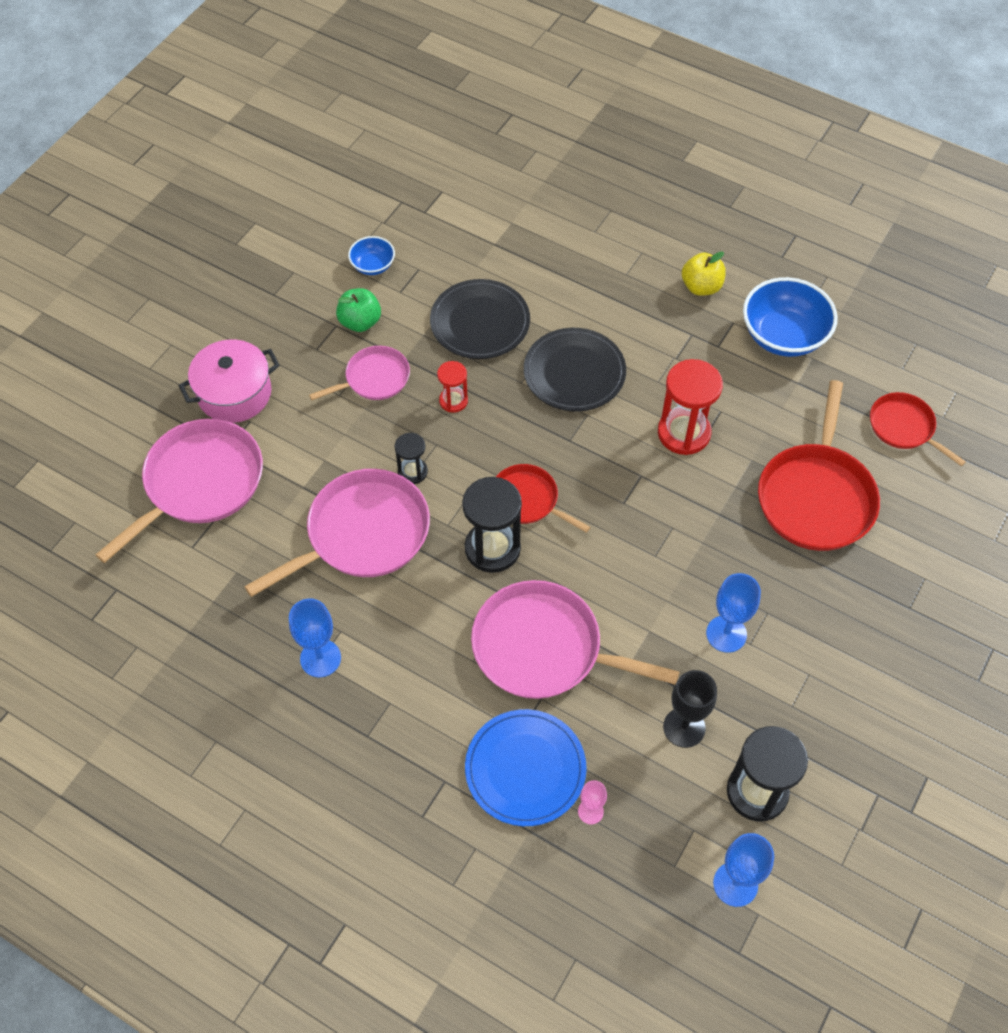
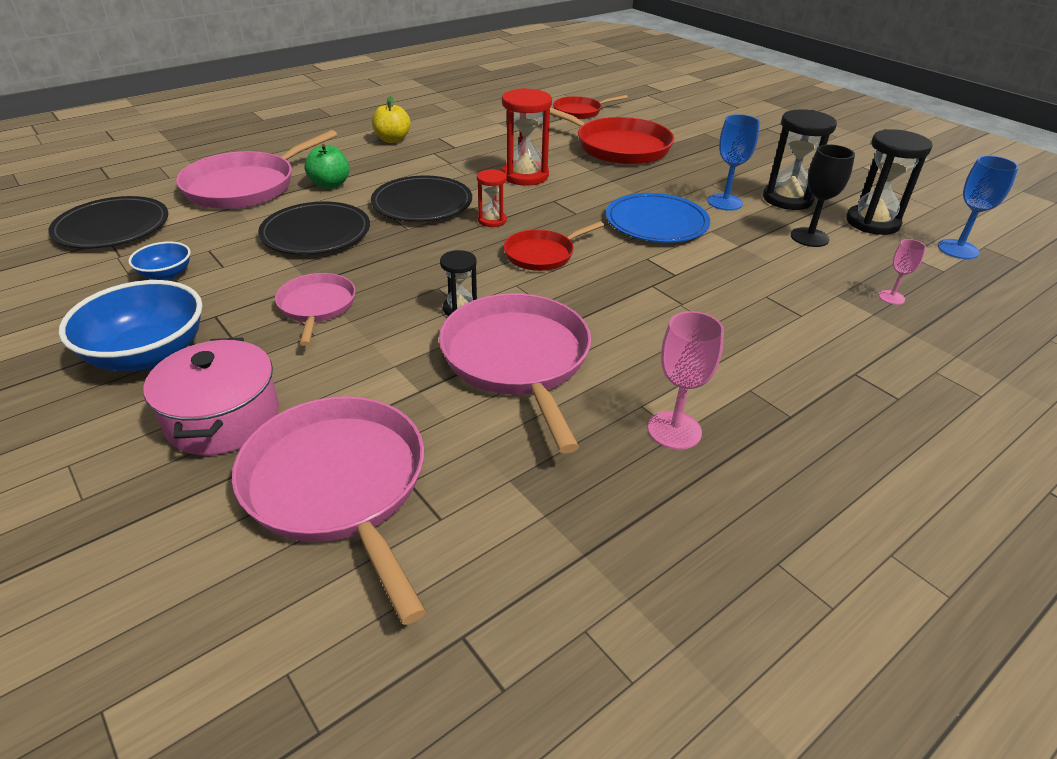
camera: 70 degrees left, 20 degrees down
(320, 658) = (674, 430): blue goblet -> pink goblet
(360, 322) = (230, 299): green apple -> green apple (330, 184)
(421, 190) = (112, 227): none -> black plate
(453, 401) = (394, 266): red hourglass -> red hourglass (492, 220)
(492, 548) = (585, 284): black hourglass -> black hourglass (787, 199)
(525, 769) = (844, 321): blue plate -> blue plate (656, 222)
(543, 648) = (711, 282): pink pan -> pink pan (245, 186)
(783, 335) = (468, 126): blue bowl -> blue bowl (148, 354)

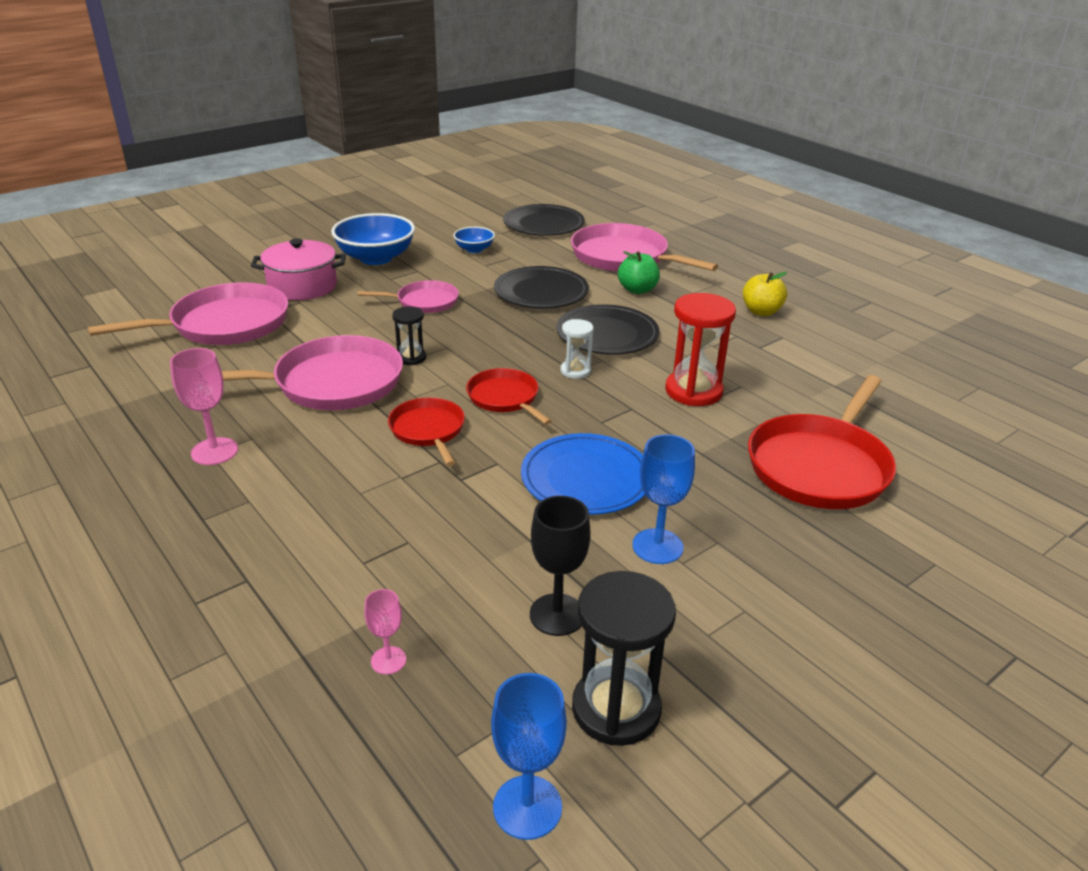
camera: 90 degrees right, 5 degrees down
(492, 220) = (575, 371): red hourglass -> white hourglass
(579, 112) = (946, 439): red pan -> red pan (428, 430)
(787, 199) = (684, 618): black hourglass -> none

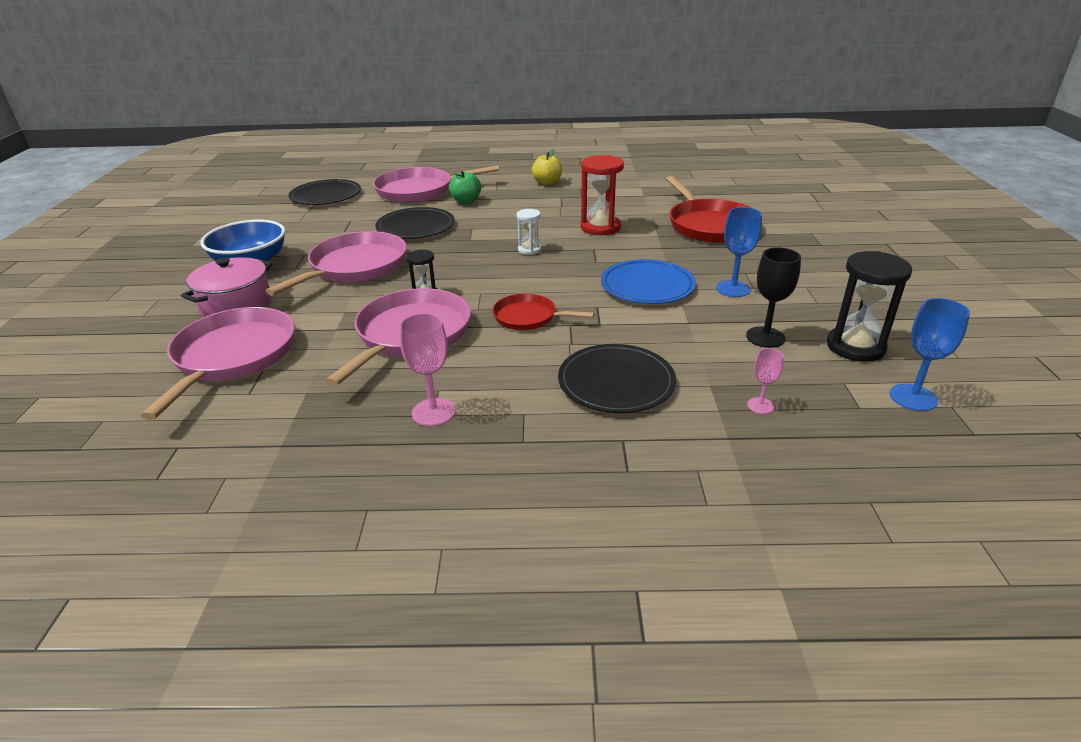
camera: 50 degrees left, 0 degrees up
(424, 302) = (355, 267): pink pan -> pink pan, size x1.77
(474, 249) = (314, 227): blue bowl -> none
(505, 398) = (527, 280): red pan -> none
(607, 334) = (502, 227): black plate -> black plate (616, 382)

